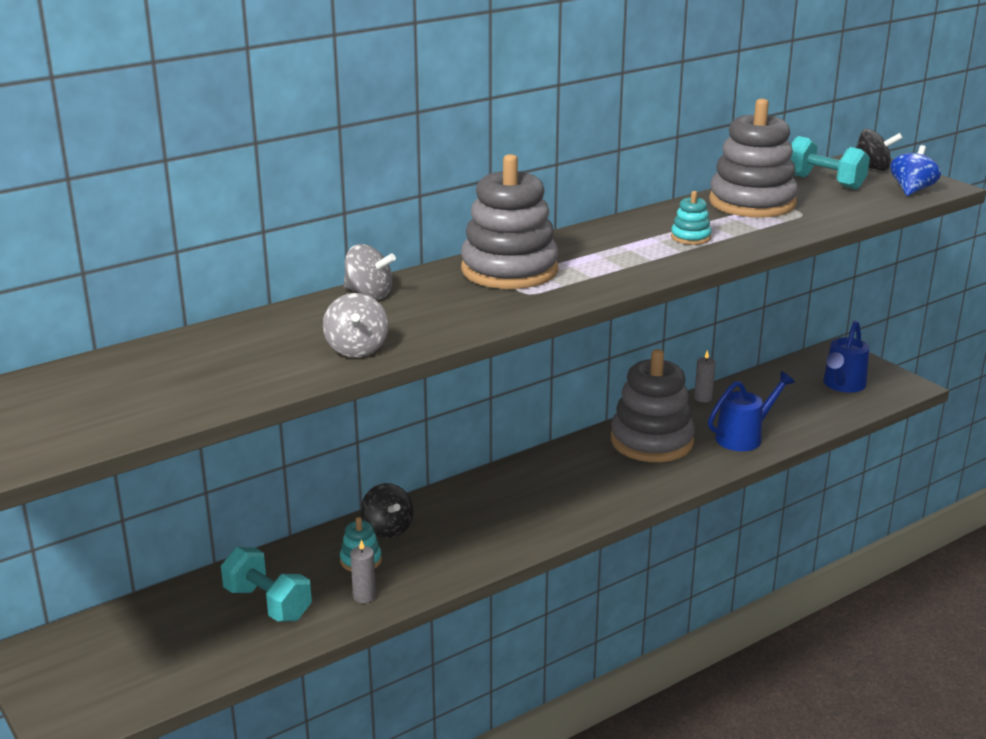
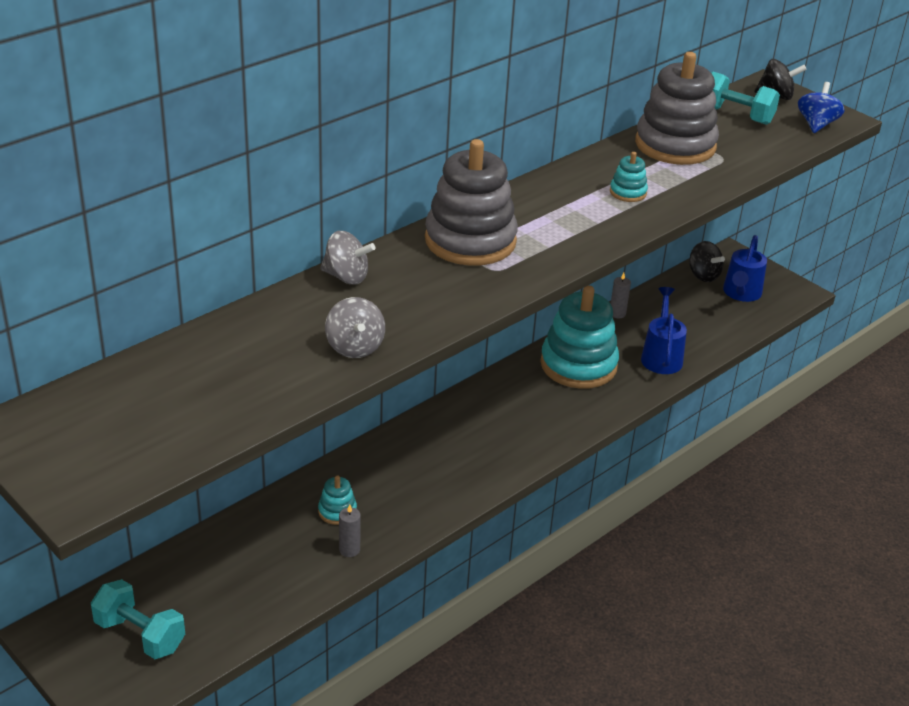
camera: 10 degrees left, 10 degrees up
(267, 604) = (262, 563): turquoise dumbbell -> turquoise dumbbell (140, 635)
(387, 529) = (354, 475): black spinning top -> black spinning top (703, 275)
(651, 441) = (578, 365): grey stacking toy -> turquoise stacking toy
(744, 437) = (661, 356): blue watering can -> blue watering can turned 45 degrees counterclockwise

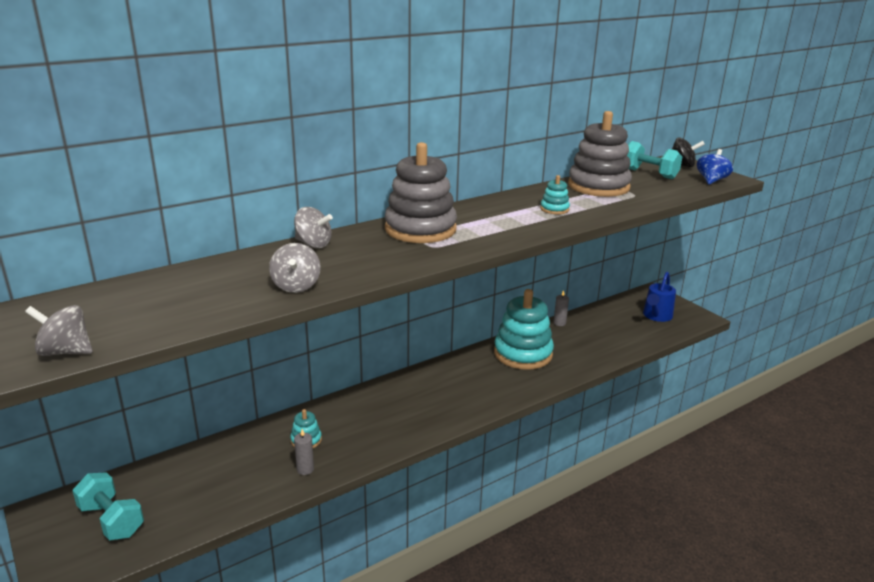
camera: 10 degrees right, 10 degrees down
(136, 465) = (65, 351): none -> grey spinning top
(661, 356) = (588, 352): blue watering can -> none
(703, 275) = (628, 303): black spinning top -> none

